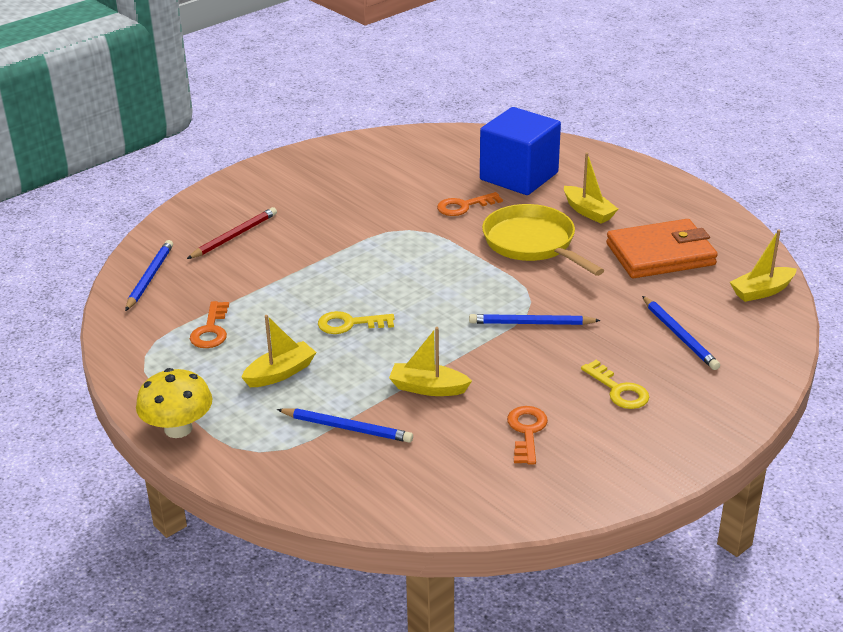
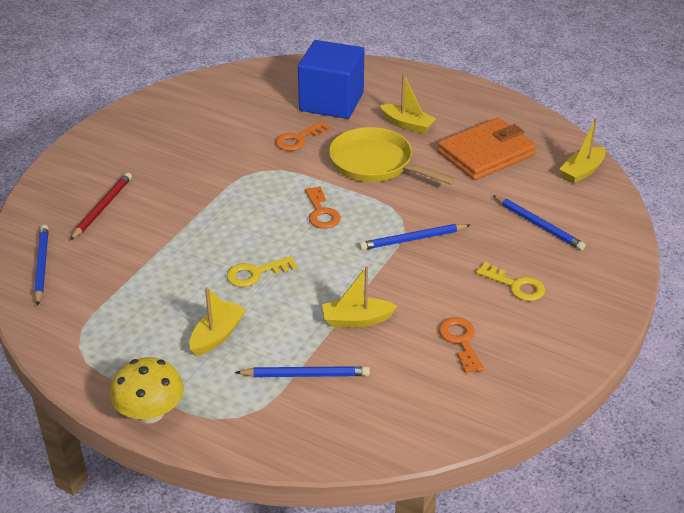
camera: 20 degrees left, 5 degrees up
(211, 330) = (130, 307): orange key -> orange key (321, 212)

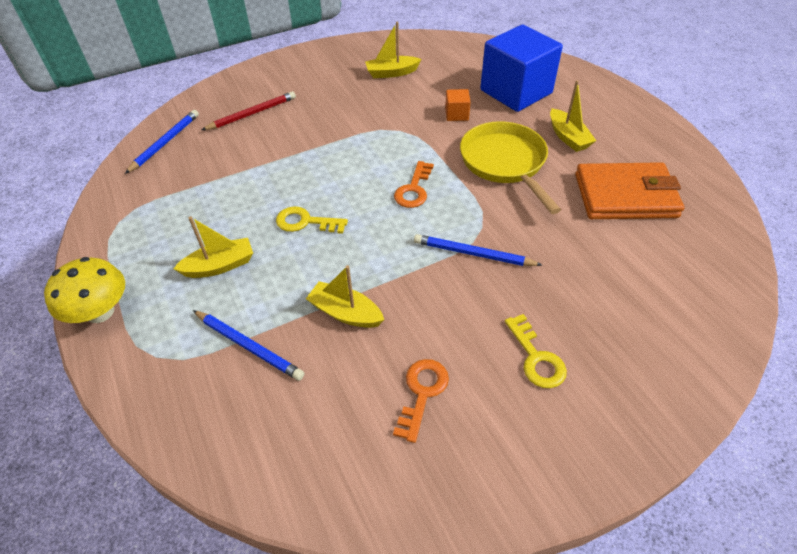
camera: 35 degrees right, 10 degrees up
(298, 139) = (456, 114): orange key -> orange cube
(538, 225) = (620, 298): blue pencil -> none
(582, 171) = (721, 259): yellow boat -> yellow boat (391, 73)

